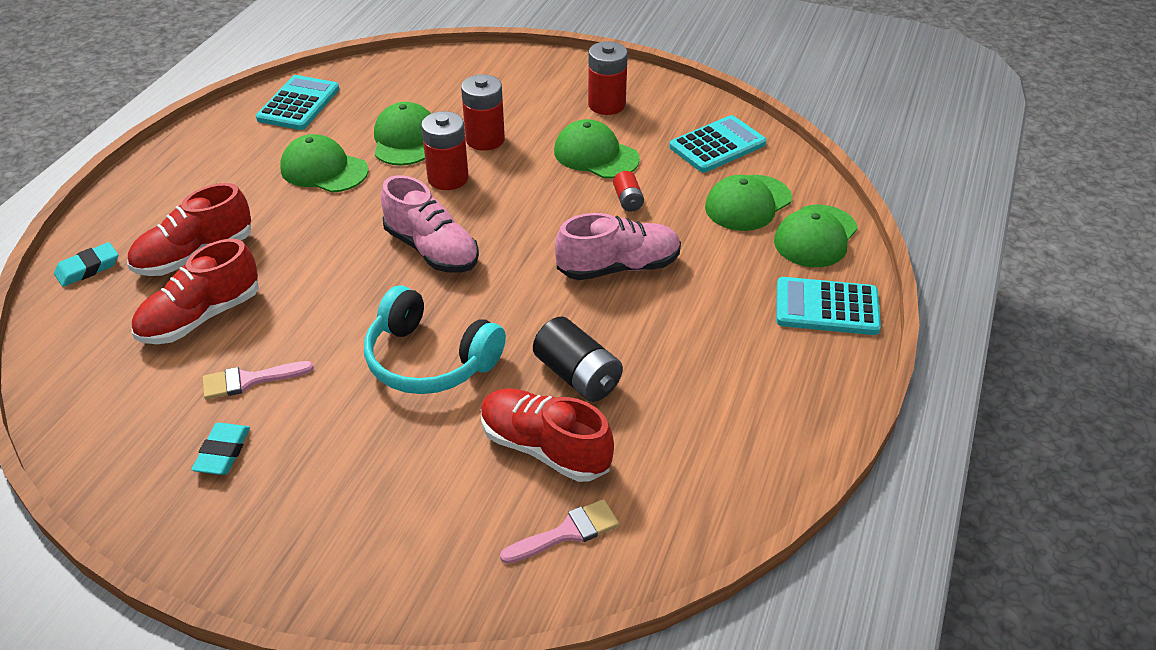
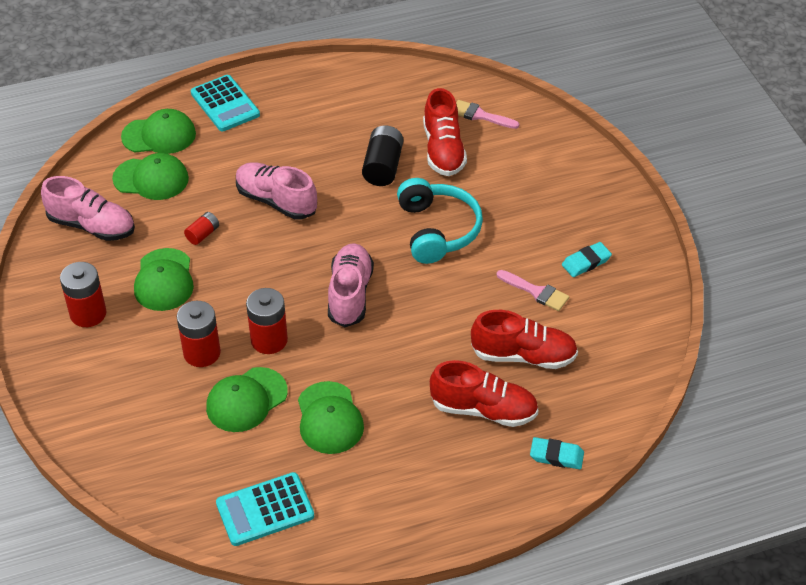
camera: 130 degrees left, 5 degrees up
(717, 145) = (92, 226): turquoise calculator -> pink shoe

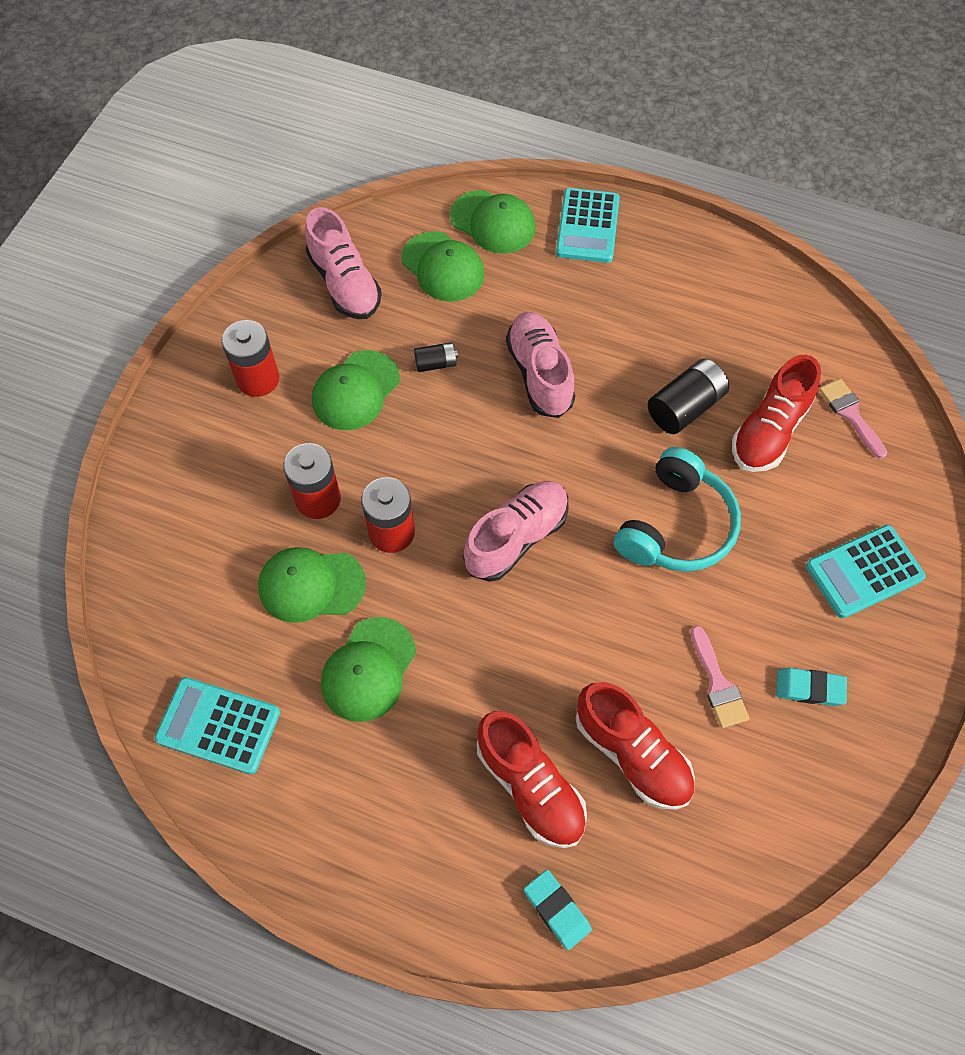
camera: 40 degrees right, 15 degrees up
(203, 234) = (436, 364): red battery -> black battery
(561, 189) = (864, 572): none -> turquoise calculator

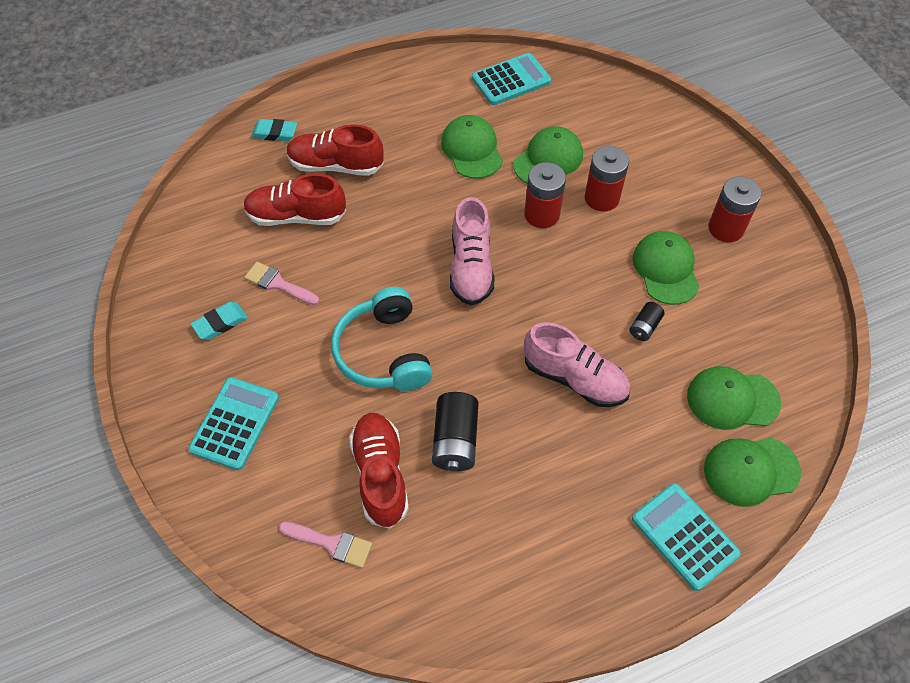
camera: 135 degrees right, 5 degrees down
(345, 283) = (771, 329): pink shoe -> none

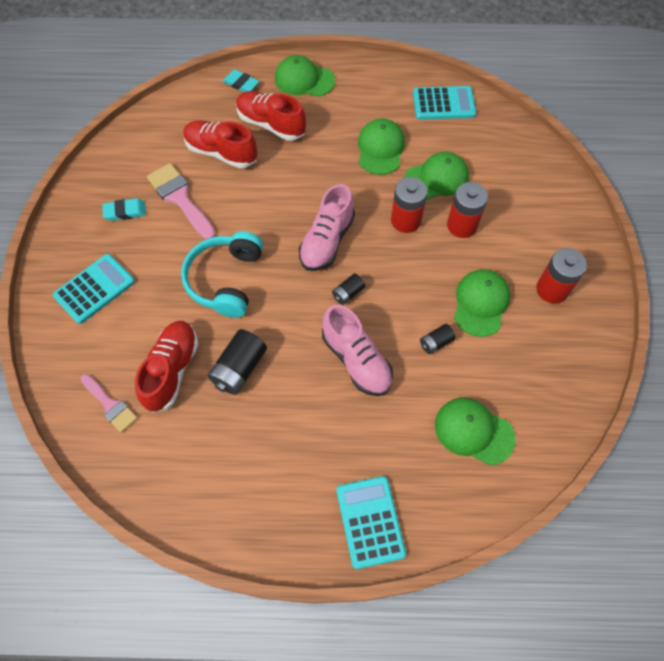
camera: 25 degrees right, 5 degrees up
(278, 284) = (180, 198): pink brush -> pink brush, size x1.58
(525, 313) = (348, 293): none -> black battery
(751, 470) = (454, 495): green cap -> green cap (304, 80)

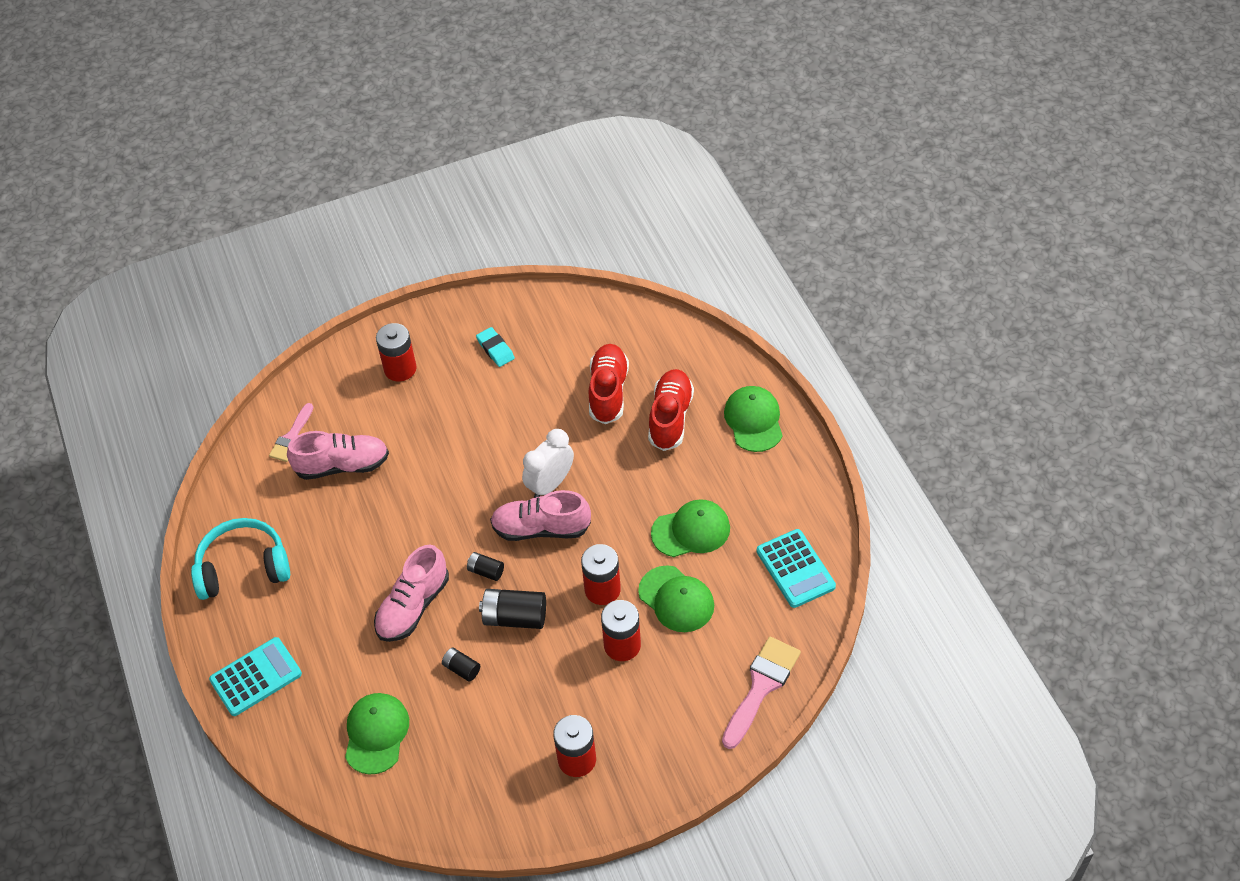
camera: 70 degrees right, 10 degrees down
(94, 289) = (400, 369): turquoise calculator -> red battery
(172, 370) = (342, 465): red shoe -> pink shoe
(180, 198) = (533, 384): pink brush -> pink brush (761, 686)
(225, 280) = (455, 463): turquoise headphones -> turquoise headphones (243, 567)
(239, 369) = (365, 516): black battery -> black battery (515, 617)
(241, 84) = (714, 366): turquoise eraser -> none
(287, 220) = (550, 484): none -> white clock
(481, 303) = (527, 695): green cap -> none

